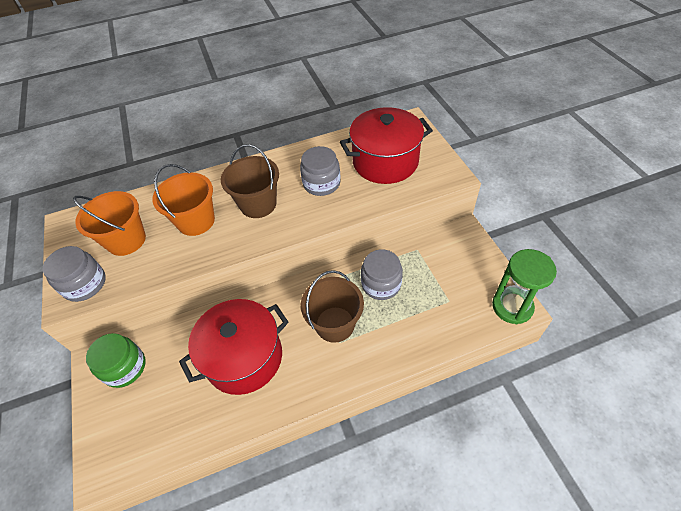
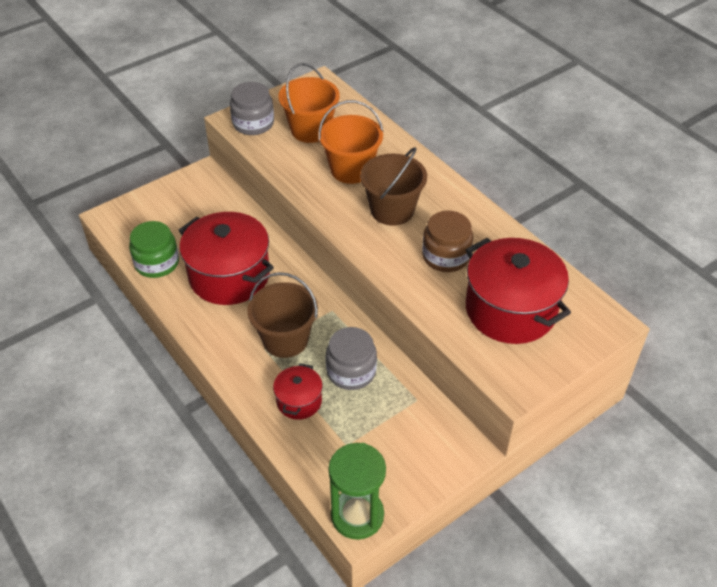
camera: 70 degrees right, 5 degrees down
(125, 367) = (201, 196): green jar -> green jar (157, 263)
(321, 183) = (446, 256): grey jar -> brown jar
(401, 326) = (299, 401): none -> red pot

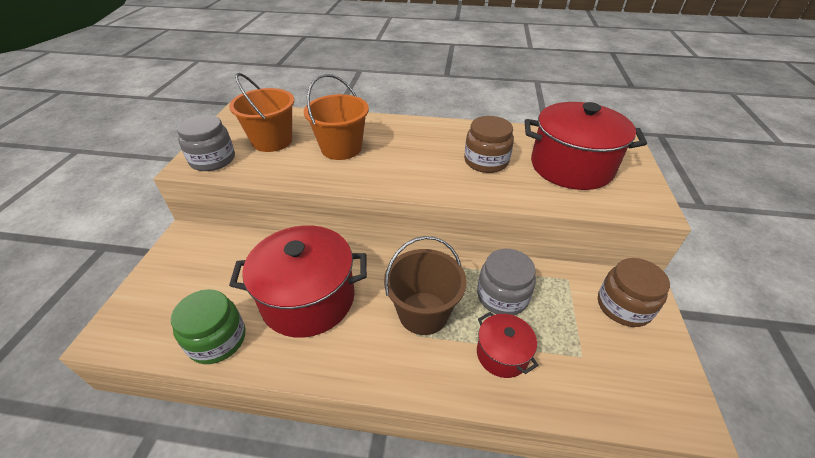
camera: 45 degrees left, 5 degrees down
(357, 515) = (675, 409): green hourglass -> none
(392, 210) = (408, 156): brown bucket -> none
(427, 447) = (623, 306): none -> brown jar

